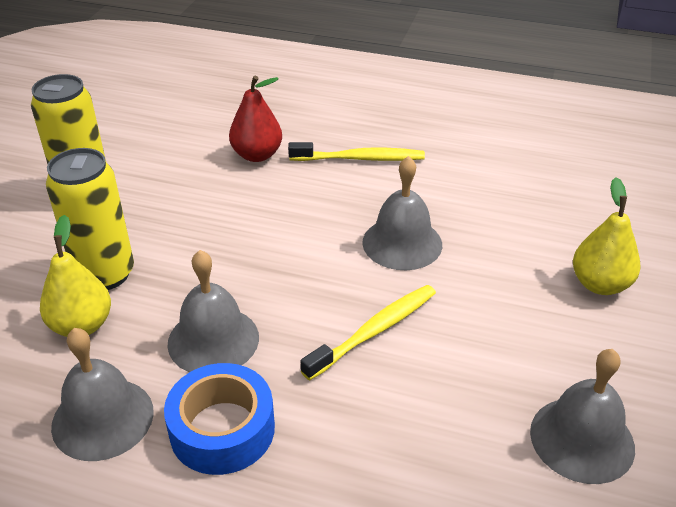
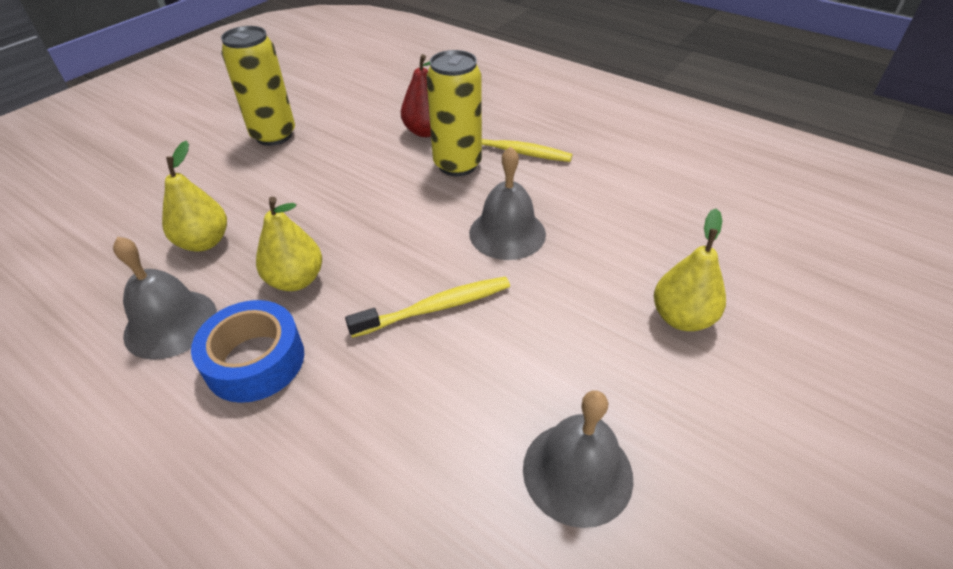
camera: 20 degrees right, 5 degrees up
(105, 274) = (247, 204): yellow can -> yellow can (457, 165)
(213, 340) = (296, 280): grey bell -> yellow pear

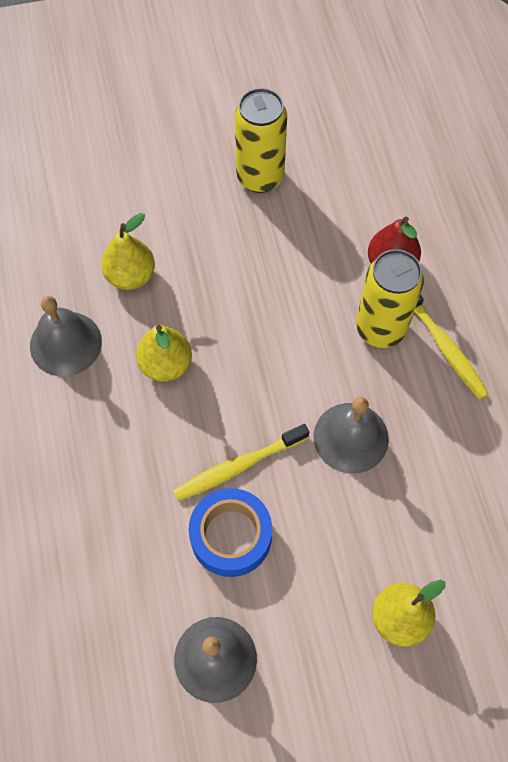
camera: 40 degrees right, 20 degrees up
(255, 360) = (95, 418): blue tape -> blue tape (231, 536)
(436, 307) = (238, 466): yellow toothbrush -> yellow toothbrush turned 135 degrees clockwise

